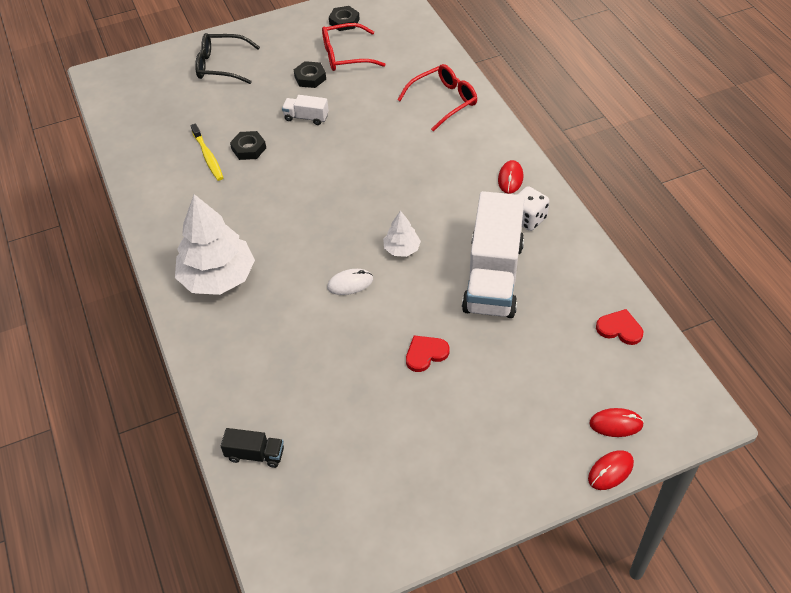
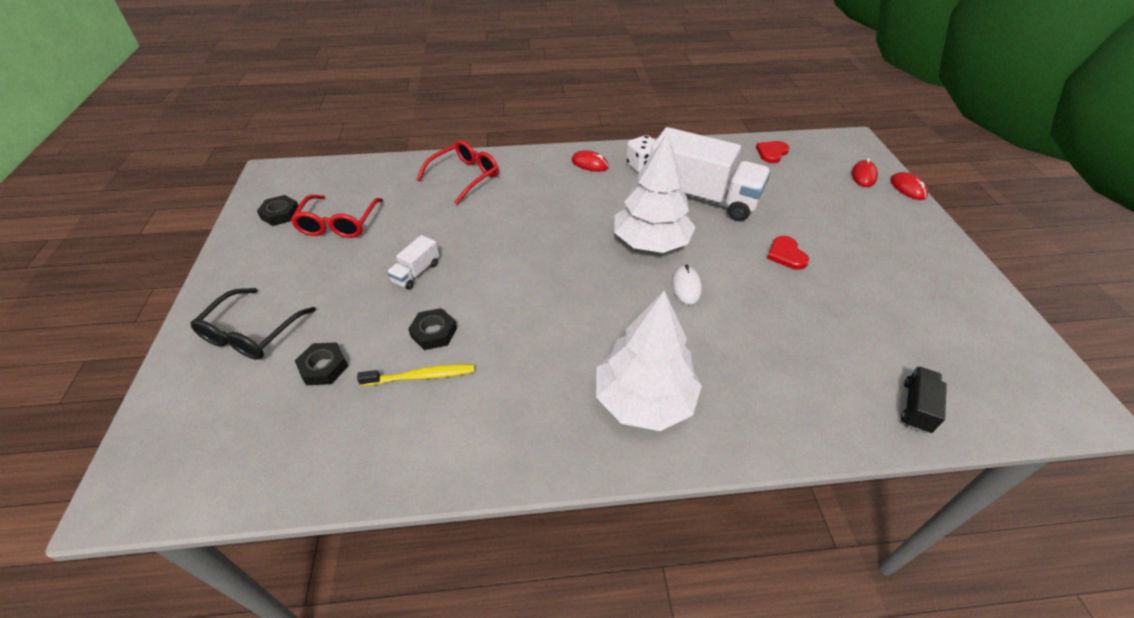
camera: 75 degrees left, 5 degrees down
(310, 78) = (351, 257): black nut -> black nut (323, 367)
(401, 249) = (651, 243): white tree -> white tree, size x2.07
(444, 101) = (465, 176): red glasses -> red glasses turned 60 degrees clockwise

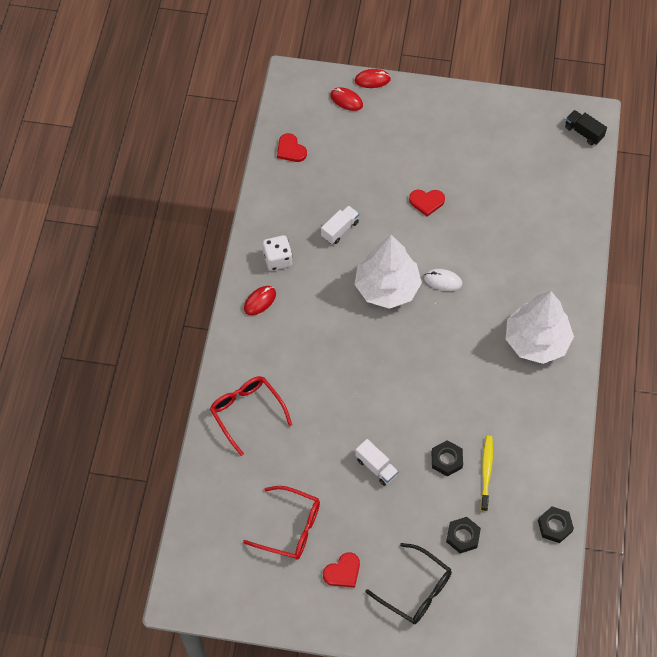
camera: 75 degrees left, 15 degrees up
(280, 214) = (259, 580): black nut -> black nut (555, 526)
(283, 269) = (343, 572): none -> red heart
(702, 197) = (340, 229): white truck -> white truck, size x0.43
(916, 407) = (574, 198): black truck -> black truck (583, 132)

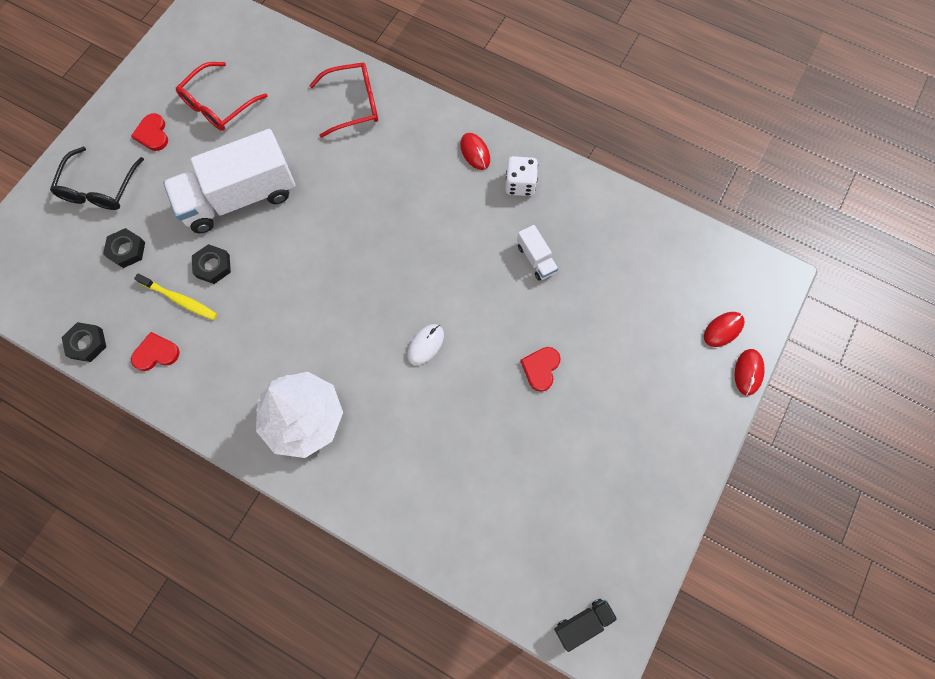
camera: 110 degrees right, 10 degrees up
(290, 150) = (665, 243): red heart -> red heart (156, 353)
(376, 467) = (239, 198): white truck -> white truck, size x2.35
(387, 287) = (441, 282): white tree -> none
(416, 590) = (99, 188): black glasses -> black glasses turned 45 degrees counterclockwise

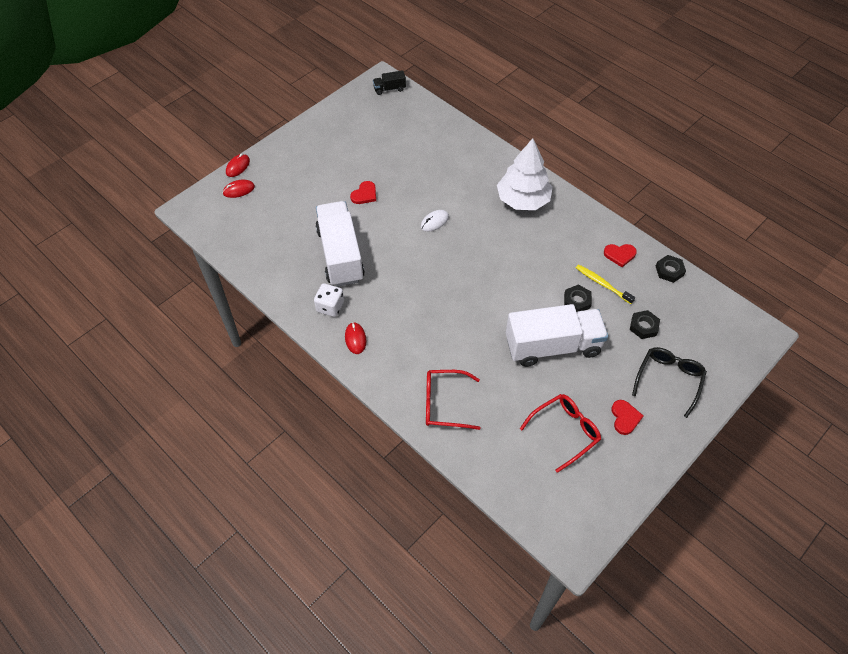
camera: 165 degrees left, 15 degrees down
(536, 259) = (340, 255): white truck -> white truck, size x2.35

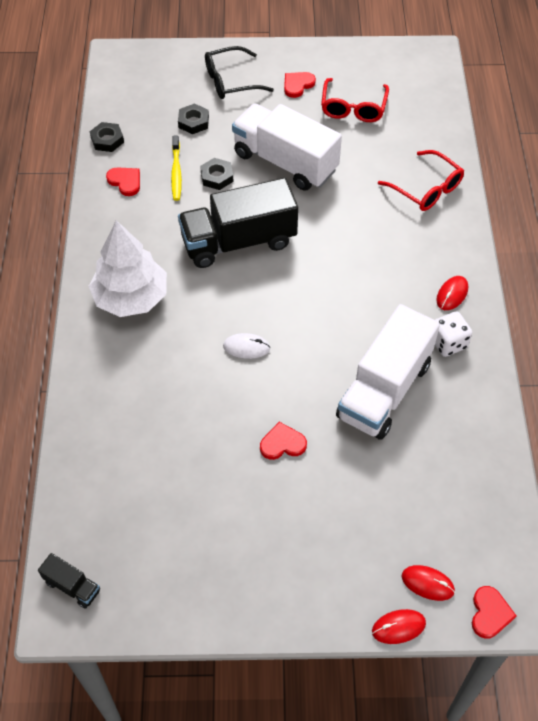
camera: 135 degrees left, 0 degrees up
(199, 199) = (490, 613): none -> red heart
(511, 272) = (239, 242): none -> black truck
(565, 431) = (353, 108): red glasses -> red glasses turned 90 degrees counterclockwise

